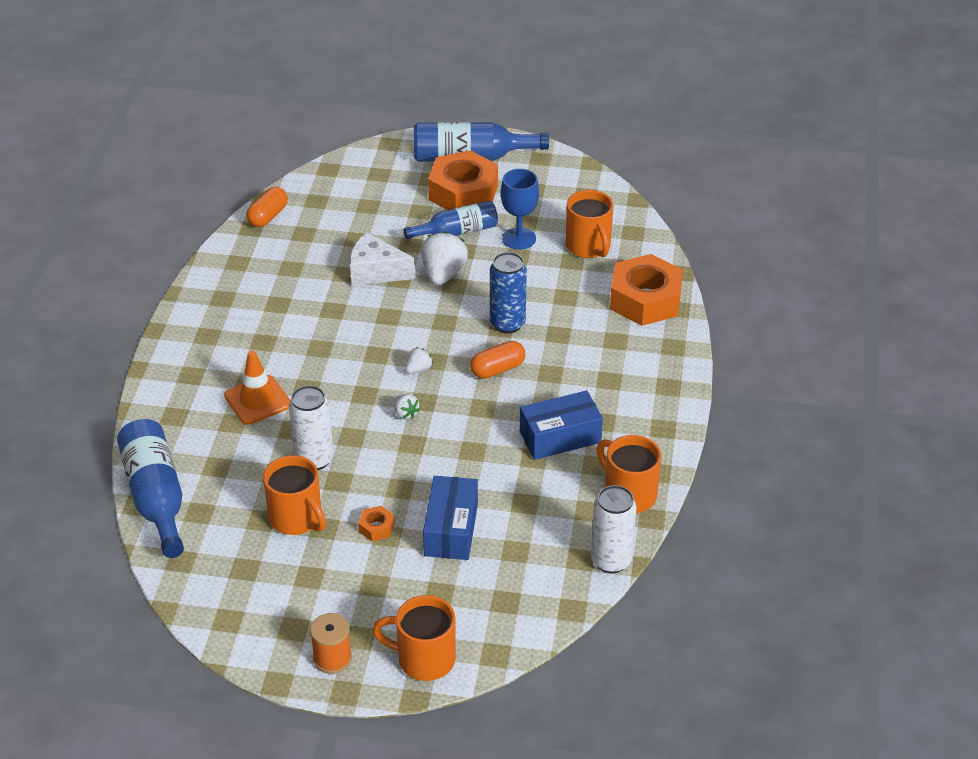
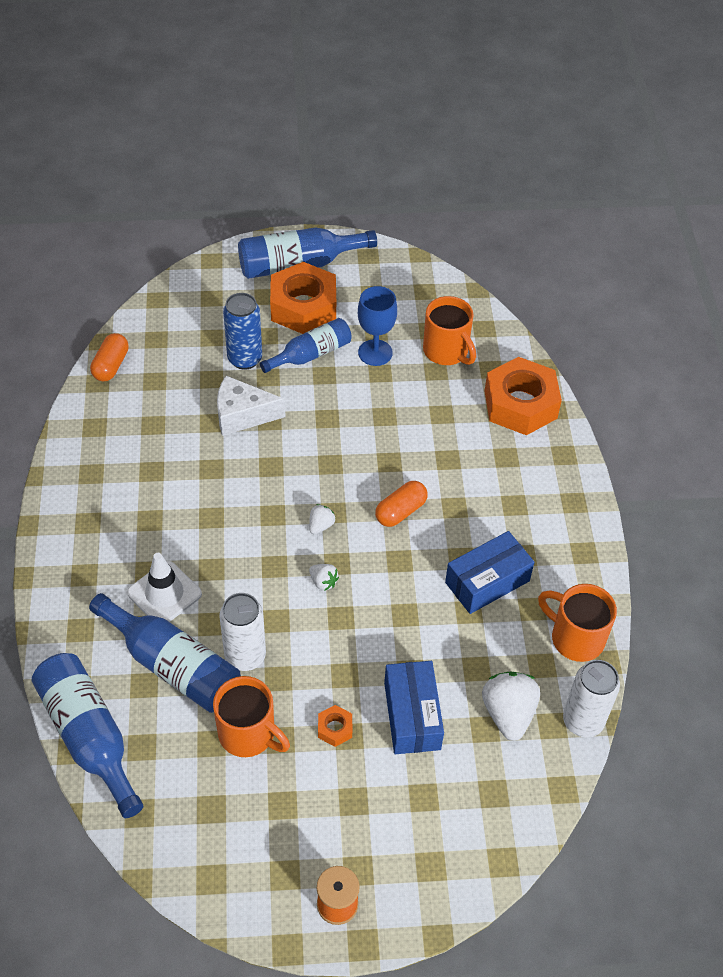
camera: 15 degrees left, 10 degrees up
(247, 456) = (173, 665): none -> blue bottle
(257, 400) = (164, 593): orange traffic cone -> white traffic cone
(423, 659) = (432, 884): orange mug -> none
(443, 274) = (312, 407): white strawberry -> white strawberry (508, 713)
(507, 324) = (394, 455): blue can -> blue can (245, 359)

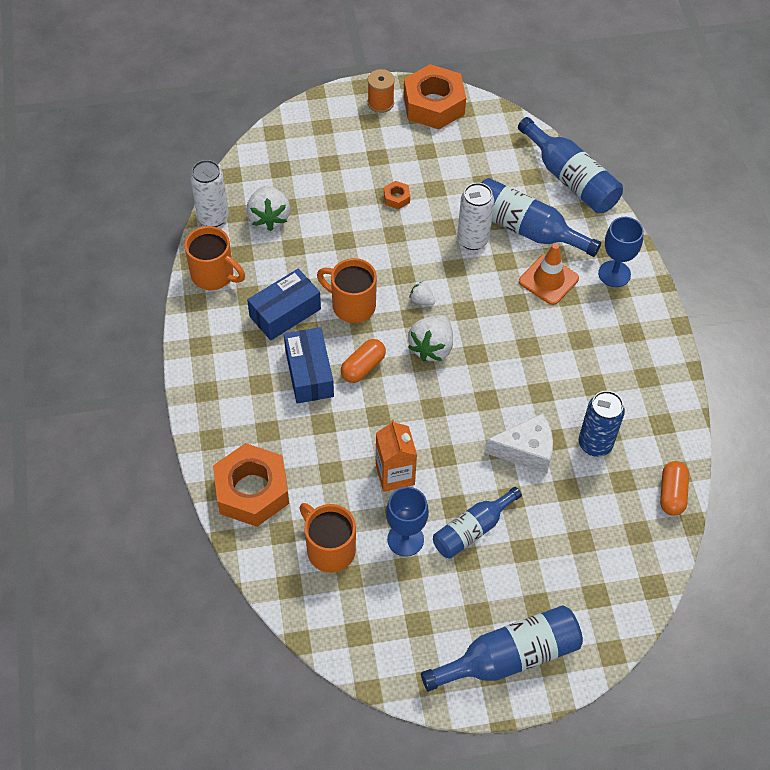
camera: 175 degrees right, 5 degrees up
(81, 594) = (614, 274): none -> blue goblet
(164, 593) = (548, 280): white traffic cone -> orange traffic cone
(245, 359) = (539, 516): blue can -> blue can (595, 444)
(249, 734) = (458, 189): orange mug -> orange mug (351, 305)
(303, 307) = (492, 593): orange nut -> orange nut (434, 104)
(321, 525) = (431, 347): white strawberry -> white strawberry, size x1.98
(378, 406) = (395, 474): none -> orange carton
(412, 716) = (340, 211): blue box -> blue box (309, 373)

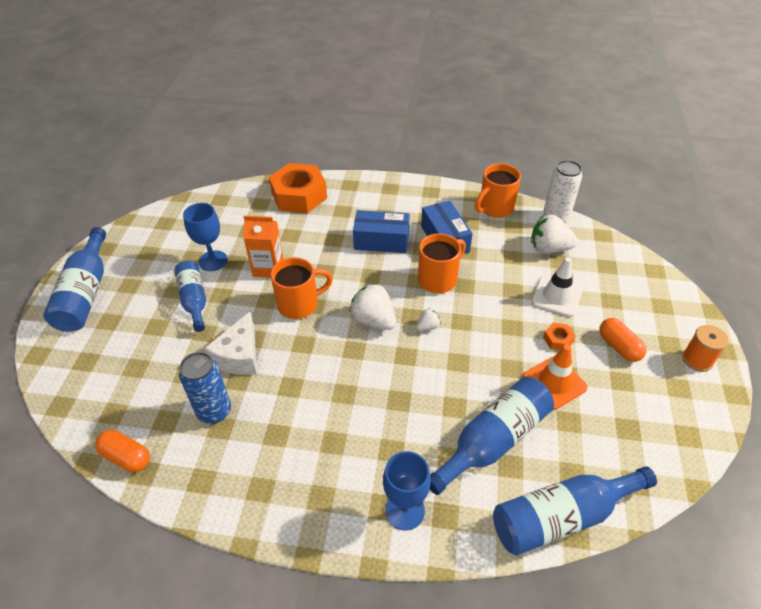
camera: 110 degrees right, 10 degrees down
(329, 549) = (232, 222): orange mug -> orange mug (299, 304)
(340, 204) = (556, 296): none -> white traffic cone
(363, 367) = (373, 272): orange capsule -> orange capsule (619, 346)
(434, 104) = (696, 408): orange nut -> none
(472, 240) = (489, 387): white can -> none
(548, 280) = (417, 439): orange traffic cone -> orange traffic cone (554, 382)

